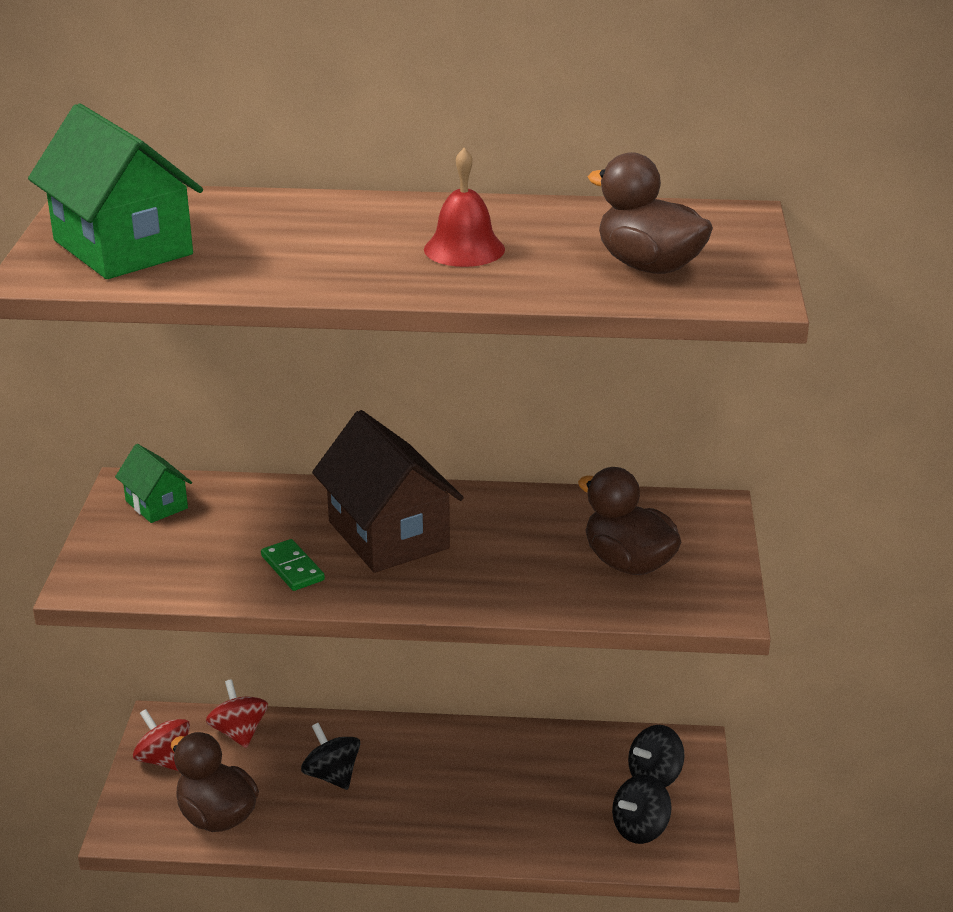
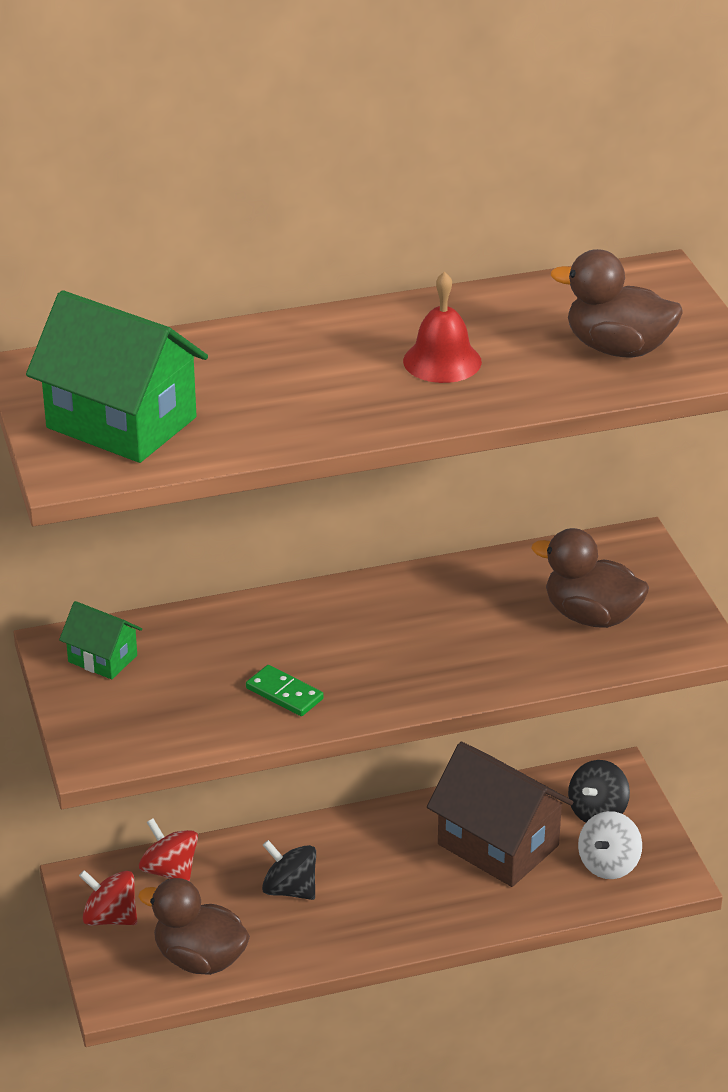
camera: 20 degrees left, 5 degrees up
(388, 535) = (353, 638): brown house -> brown house (498, 845)
(640, 828) = (608, 864): black spinning top -> white spinning top

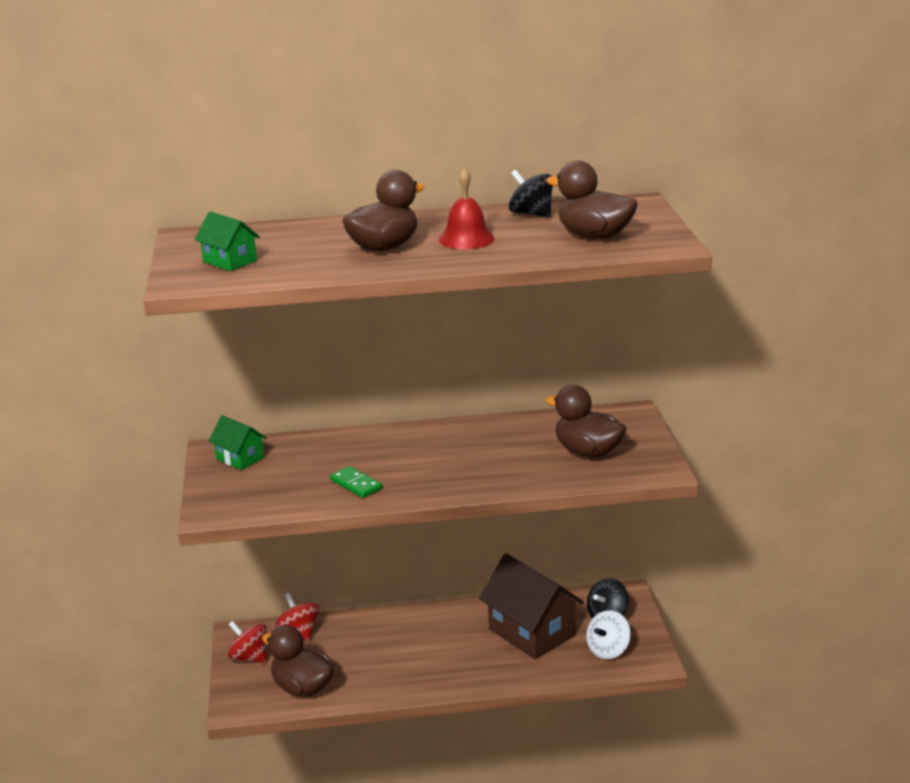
camera: 10 degrees right, 10 degrees down
(121, 422) = (230, 261): green house -> green house, size x0.51
(290, 889) = (378, 649): black spinning top -> black spinning top (531, 214)
(332, 384) = (384, 247): none -> brown duck

